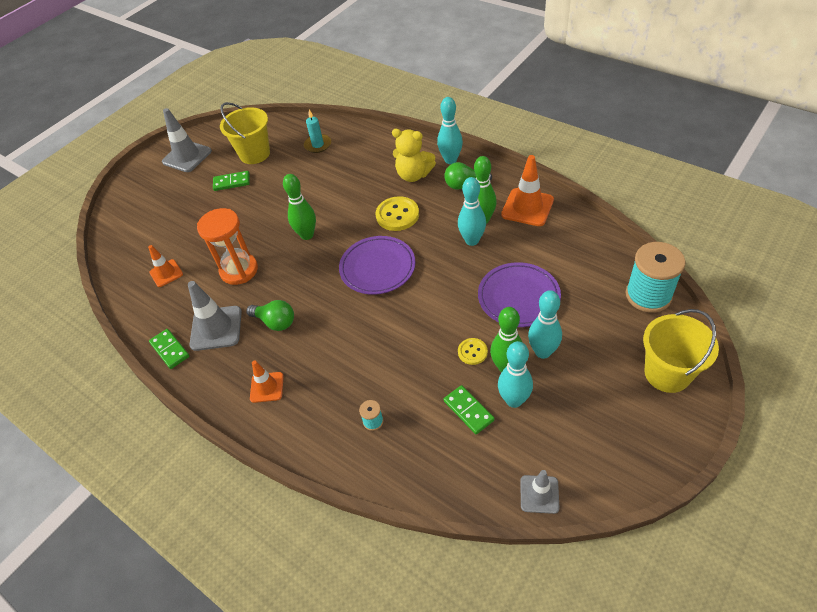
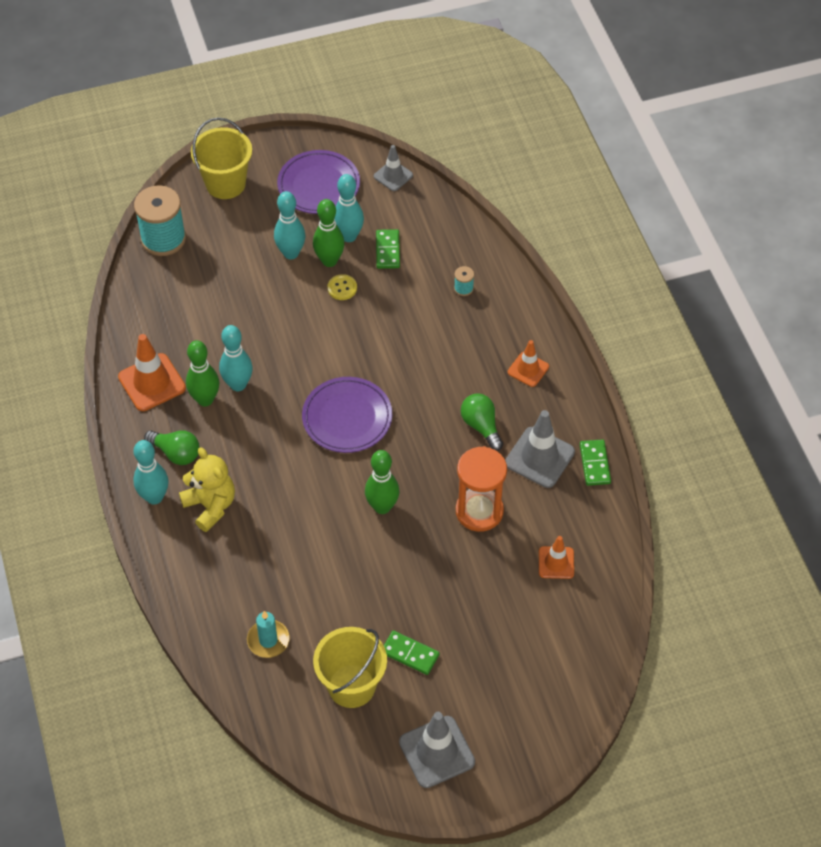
camera: 150 degrees left, 5 degrees up
(397, 215) = (275, 465): yellow button -> none
(518, 297) = (259, 305): purple plate -> purple plate (318, 185)

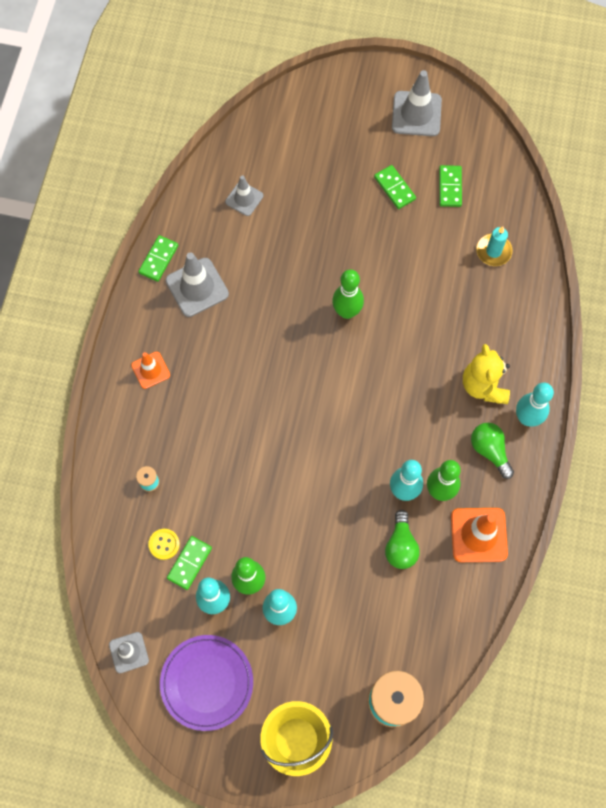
camera: 150 degrees left, 15 degrees up
(342, 288) = (256, 543): yellow button -> yellow button (164, 544)
(347, 418) = (328, 406): purple plate -> none
(351, 686) = (450, 187): yellow bucket -> green domino
(479, 511) = (274, 268): orange hourglass -> none
(481, 426) = (224, 339): green light bulb -> green light bulb (400, 546)
(556, 563) = (244, 199): orange traffic cone -> grey traffic cone

